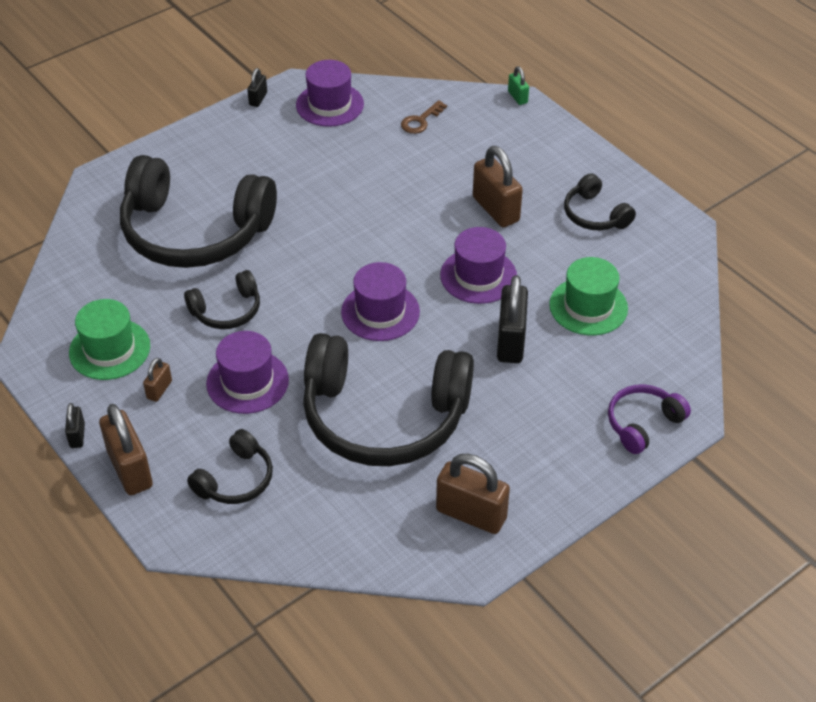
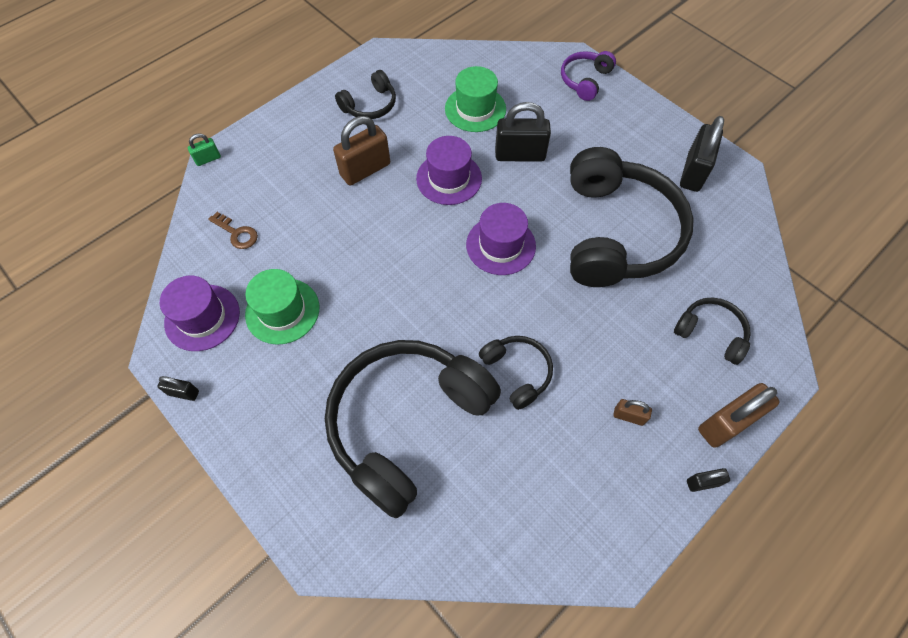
camera: 95 degrees left, 15 degrees up
(109, 349) = (587, 477): green hat -> green hat (282, 311)
(195, 231) = (407, 423): black headphones -> black headphones turned 150 degrees counterclockwise
(247, 382) = (602, 340): purple hat -> none
(471, 514) = (693, 172): brown padlock -> black padlock
(643, 424) = (585, 80): purple headphones -> purple headphones turned 75 degrees clockwise

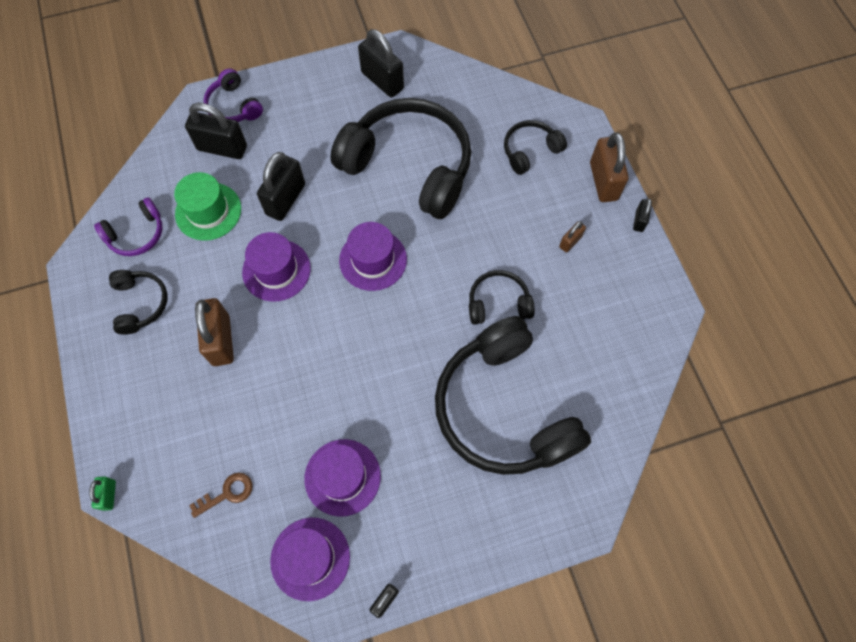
camera: 65 degrees left, 5 degrees up
(282, 311) = (342, 477): green hat -> purple hat
(428, 75) = (136, 234): none -> purple headphones
(539, 91) = (222, 148): none -> black padlock

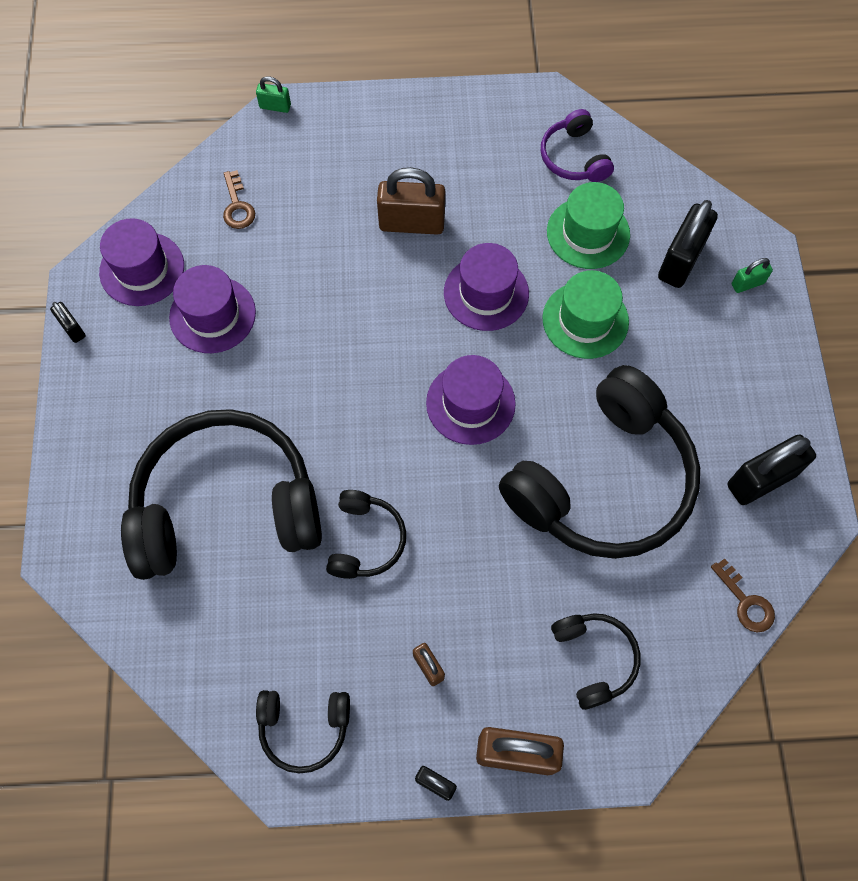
camera: 105 degrees right, 0 degrees up
(140, 304) = (481, 152): black headphones -> black headphones (304, 727)
(234, 106) = (747, 283): purple headphones -> green padlock
(286, 199) = (585, 320): black padlock -> green hat
(466, 79) = (745, 602): none -> brown key

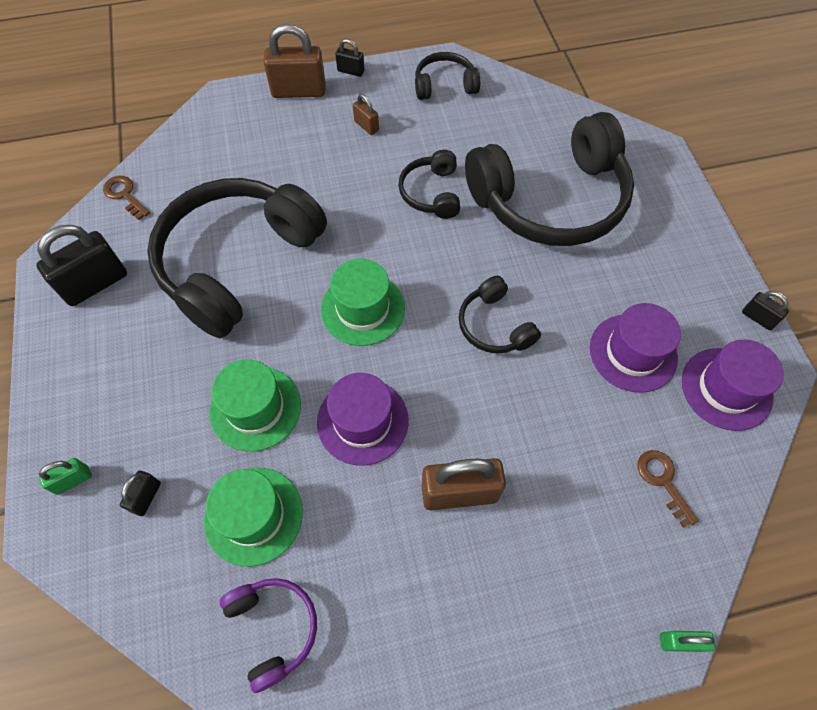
camera: 170 degrees right, 5 degrees down
(470, 403) = (362, 309): purple hat -> green hat
(594, 659) = (245, 146): black headphones -> black headphones (494, 325)
(681, 261) = (146, 497): black padlock -> black padlock, size x0.50

